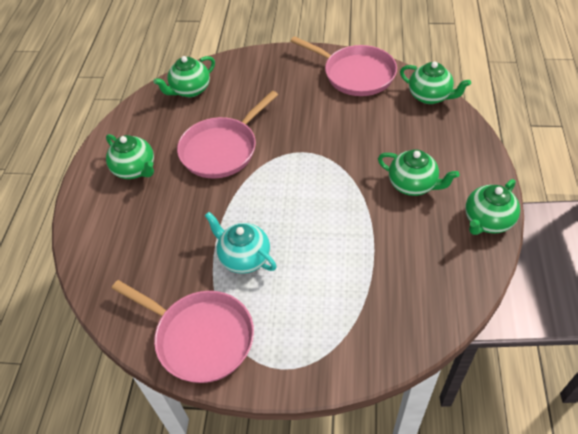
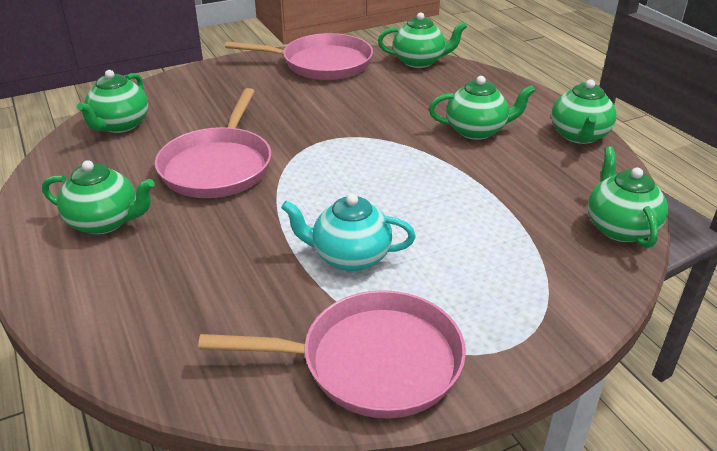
camera: 35 degrees left, 15 degrees down
(435, 317) = (619, 228): none -> green teapot

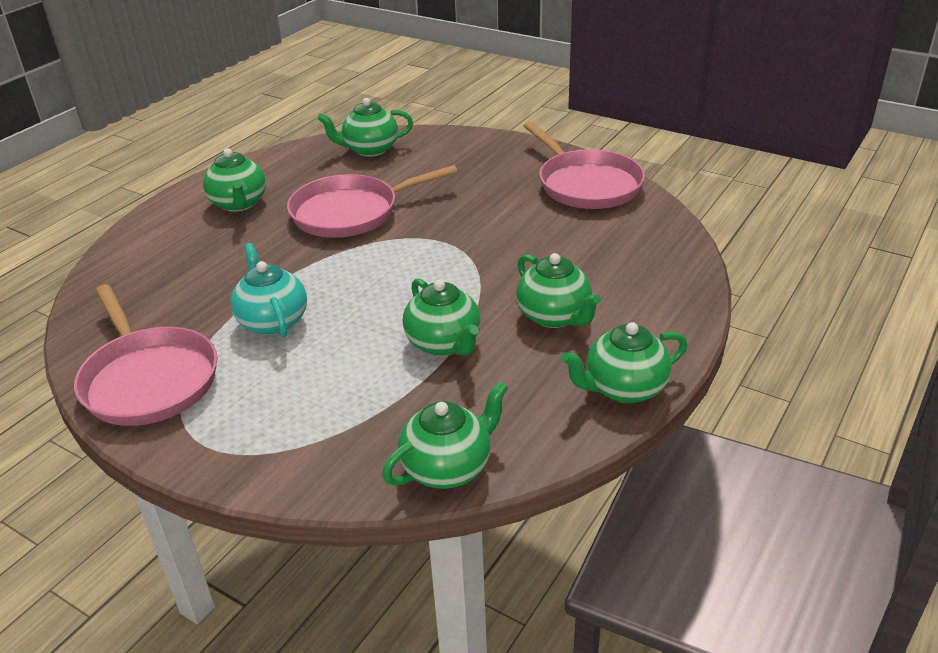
camera: 60 degrees right, 0 degrees up
(419, 62) = (668, 232): green teapot -> green teapot (444, 344)

